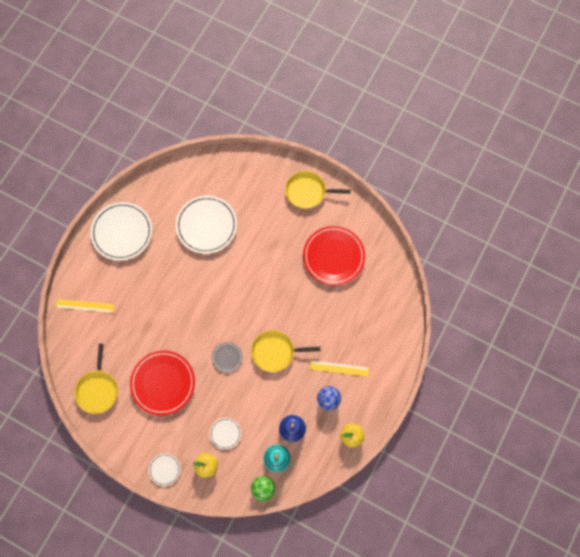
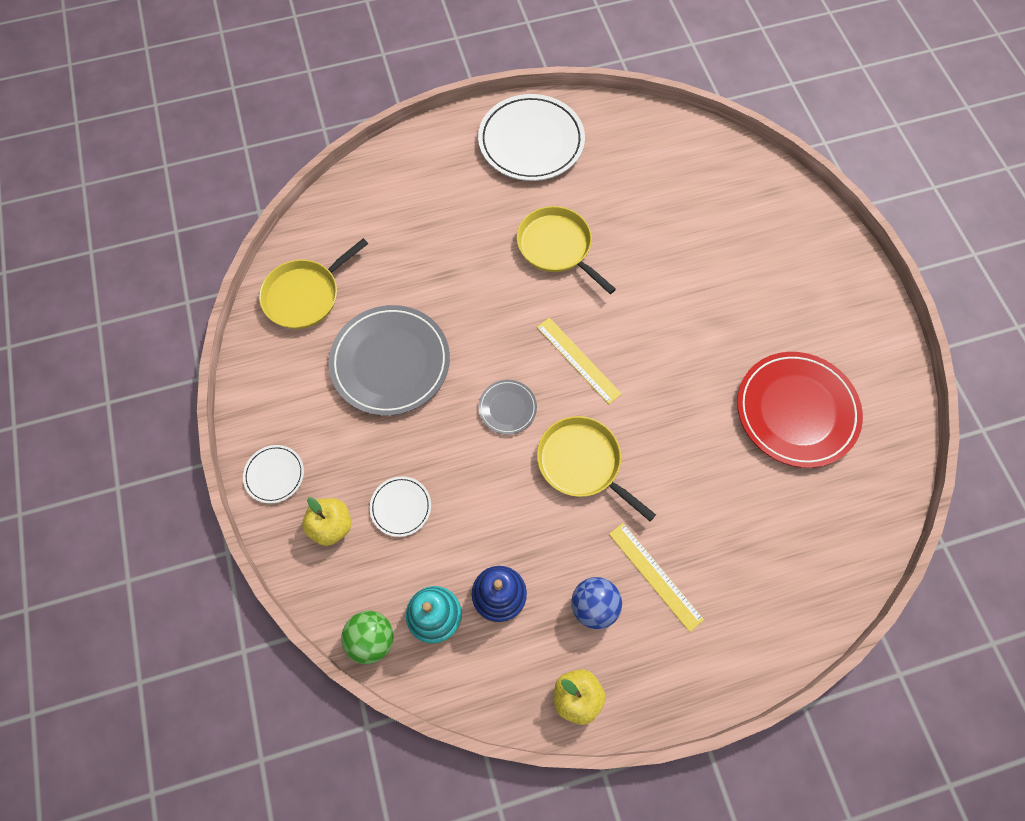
camera: 45 degrees right, 5 degrees down
(85, 306) = (397, 186): yellow ruler -> yellow ruler (578, 360)
(163, 383) = (390, 362): red plate -> grey plate
(206, 225) = (648, 221): white plate -> none
(308, 191) = (838, 294): yellow pan -> yellow pan (557, 247)

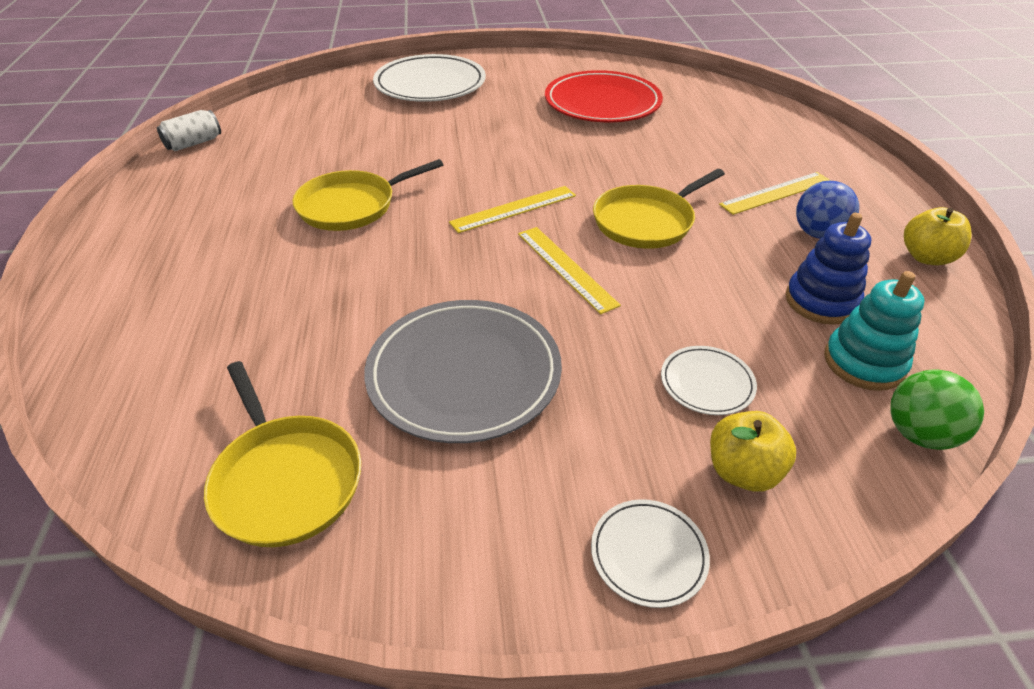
camera: 80 degrees left, 25 degrees down
(507, 408) = (566, 268): grey plate -> yellow ruler
(531, 141) = (178, 207): white plate -> white plate (430, 84)
(620, 111) = (194, 143): none -> white can

